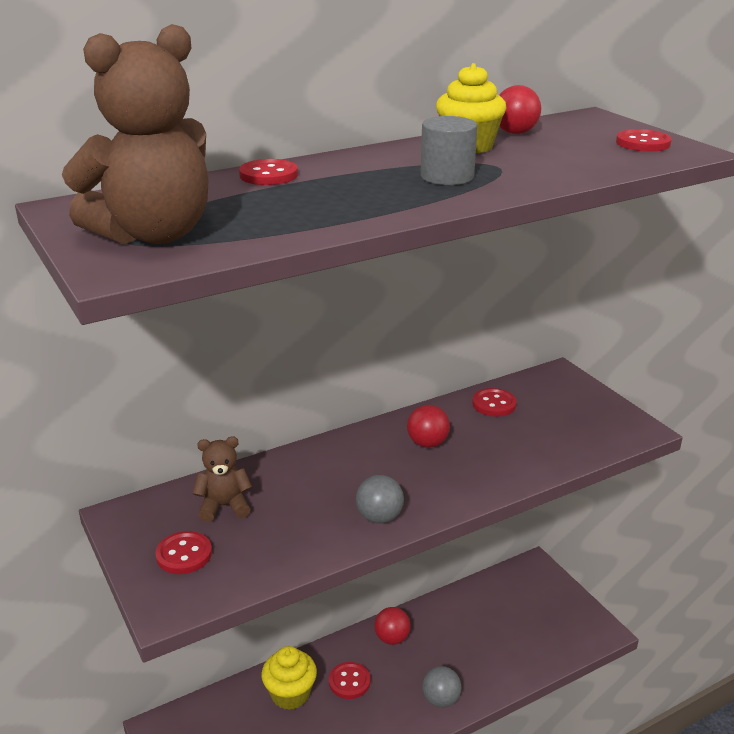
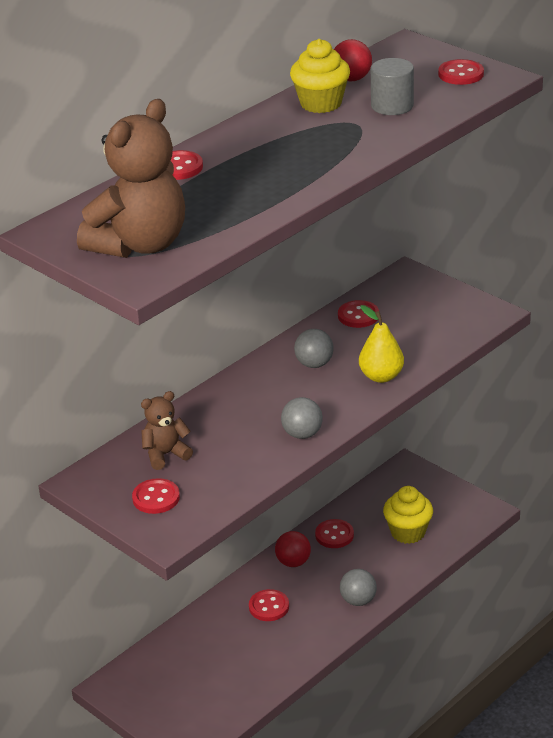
camera: 15 degrees left, 5 degrees up
(290, 694) = (218, 630): yellow cupcake -> yellow cupcake (408, 532)
(427, 443) = (314, 364): red ball -> grey ball
(442, 619) = (334, 535): none -> red button
(447, 176) = (322, 143): grey cylinder -> grey cylinder (392, 106)
(493, 472) = (381, 376): none -> yellow pear

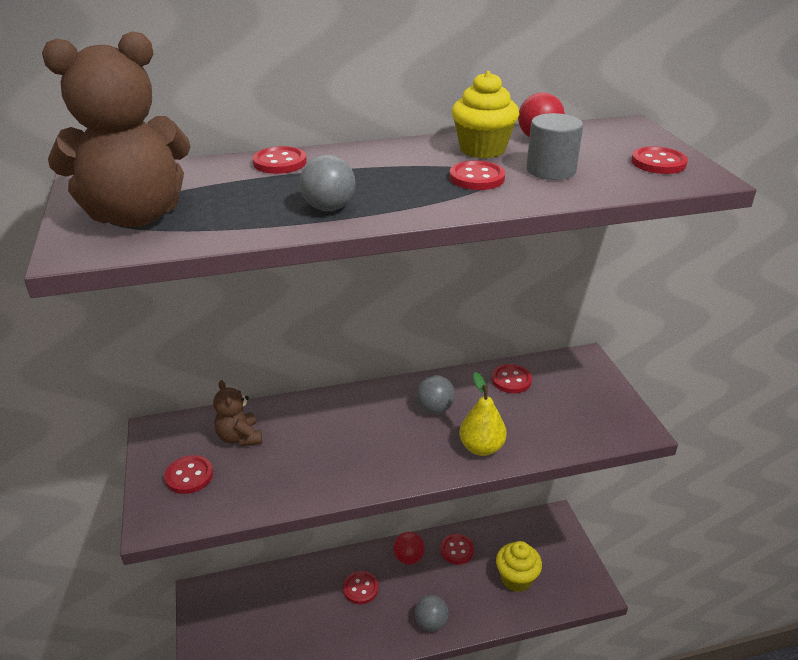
camera: 30 degrees right, 0 degrees up
(165, 454) = (239, 437): brown teddy bear -> brown teddy bear turned 120 degrees counterclockwise
(302, 434) = (362, 473): grey ball -> grey ball (329, 208)
(347, 130) = (477, 178): none -> red button

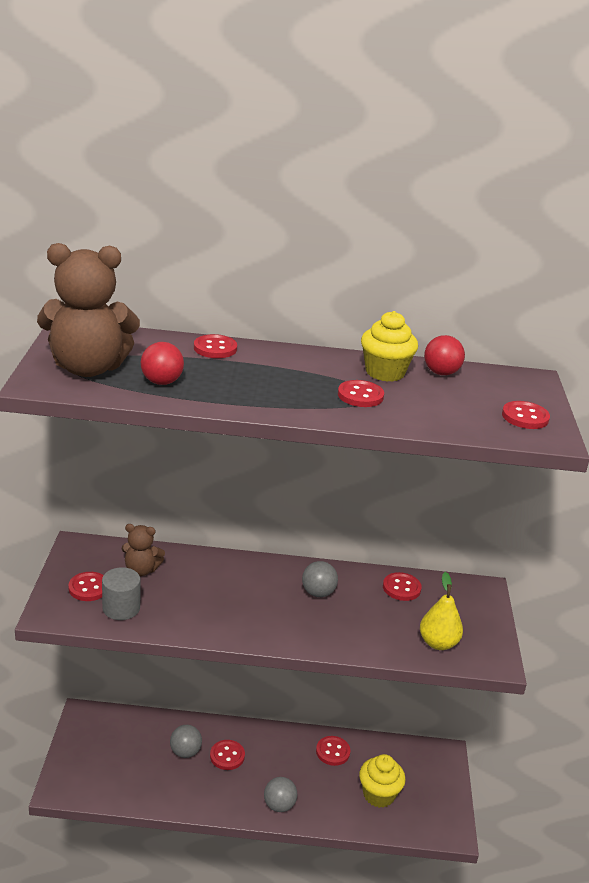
camera: 15 degrees right, 5 degrees down
(239, 437) = (141, 570): brown teddy bear -> brown teddy bear turned 75 degrees counterclockwise
(329, 208) = (228, 394): grey ball -> grey ball (185, 752)
(408, 558) = (283, 744): red ball -> red ball (161, 382)
(481, 447) = (341, 635): yellow pear -> yellow pear (438, 643)
(551, 170) = (426, 403): grey cylinder -> grey cylinder (121, 608)

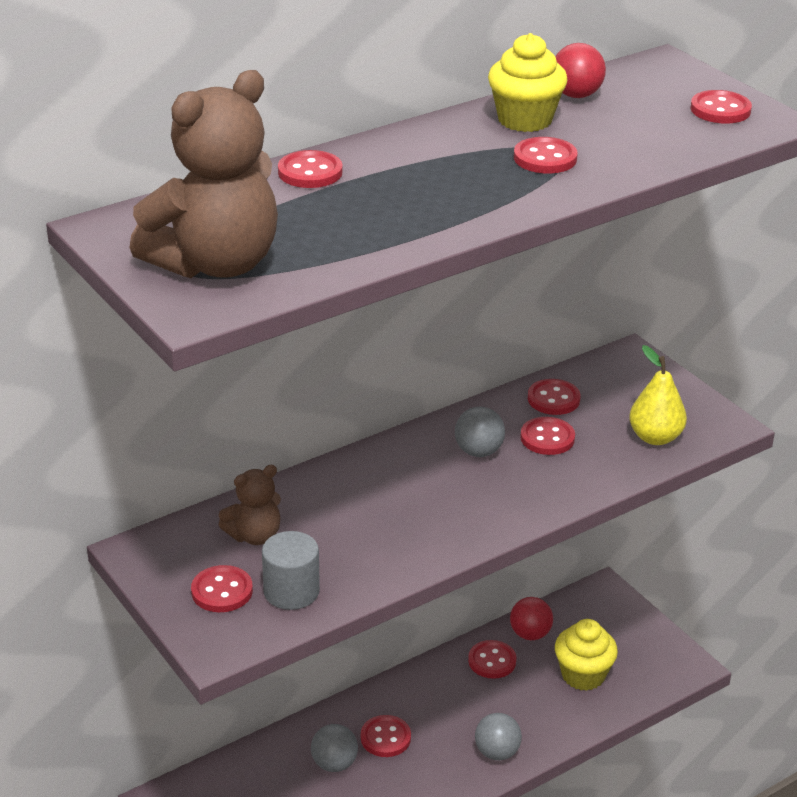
camera: 35 degrees left, 5 degrees up
(161, 382) = (326, 241): red ball -> red ball (530, 634)
(369, 607) = (547, 438): none -> red button

